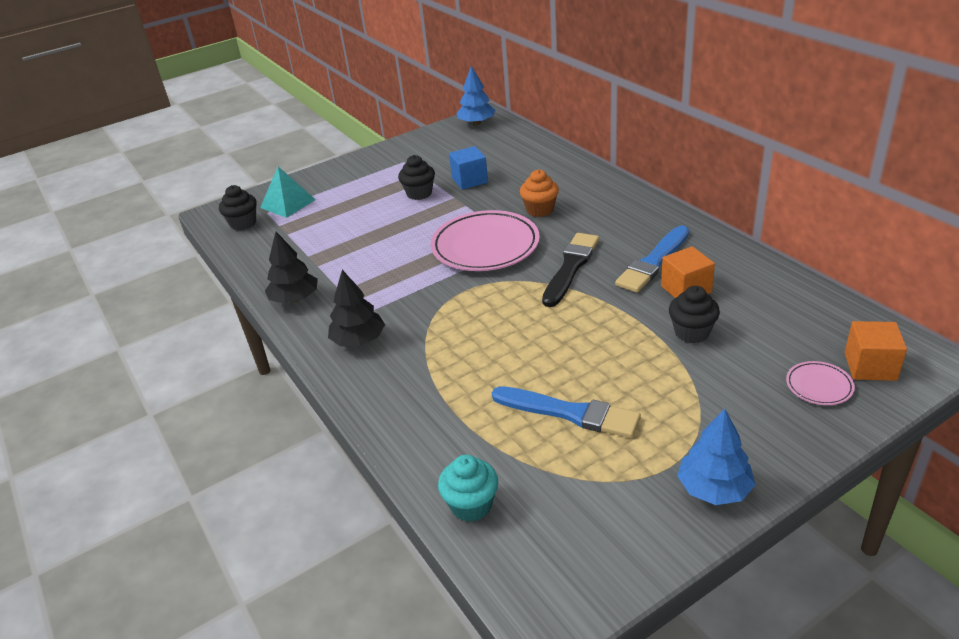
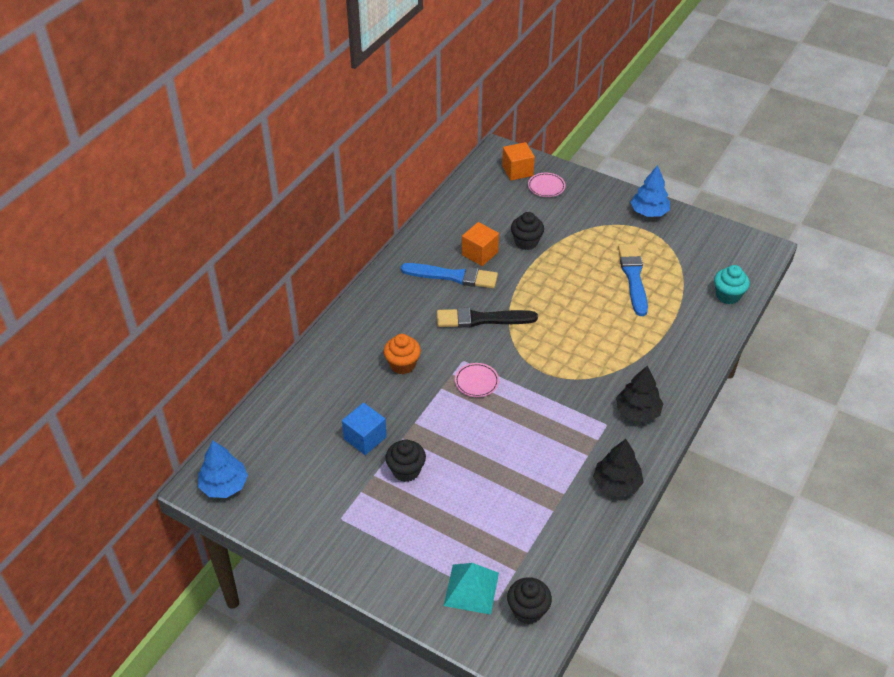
camera: 120 degrees left, 10 degrees up
(485, 246) = (476, 382): pink plate -> pink plate, size x0.45

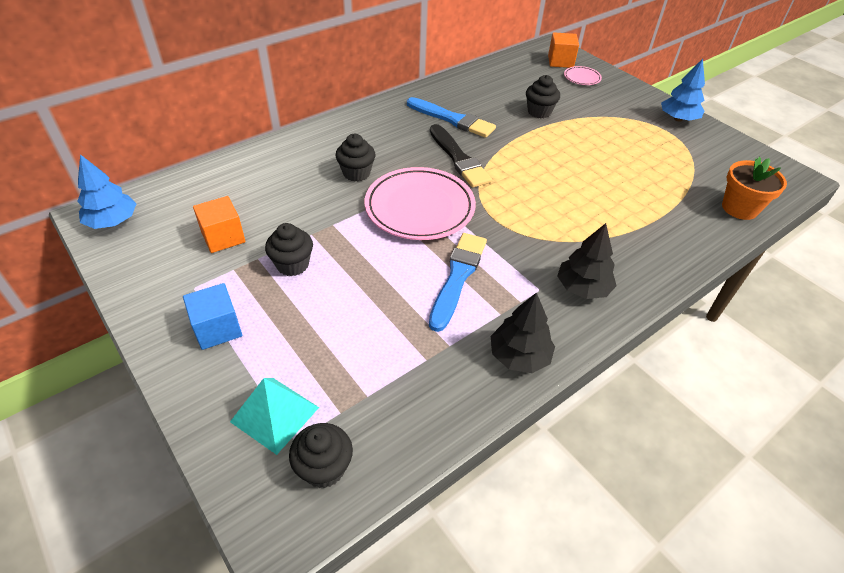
camera: 20 degrees right, 0 degrees up
(365, 438) = (274, 223): blue cube -> blue cube (217, 329)
(402, 364) = (356, 173): orange cupcake -> black cupcake
(476, 382) = (419, 208): pink plate -> pink plate, size x2.24
(479, 253) = (488, 109): orange cube -> orange cube (223, 237)
(482, 319) = (458, 158): black brush -> black brush turned 135 degrees counterclockwise
(633, 277) = (636, 165): blue brush -> blue brush (457, 277)
(728, 295) = (739, 208): turquoise cupcake -> orange flower pot

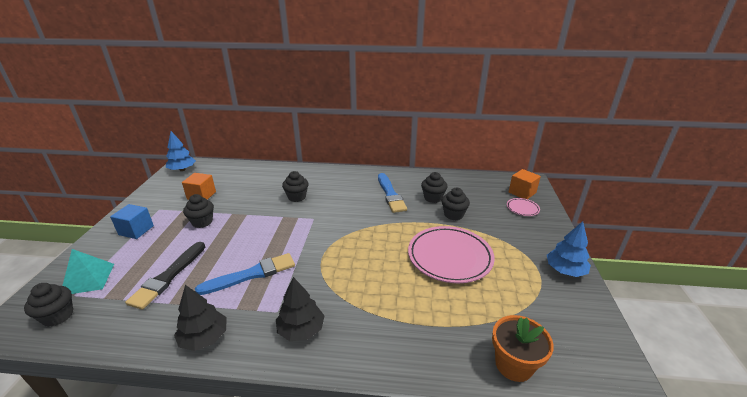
camera: 45 degrees right, 15 degrees down
(419, 208) = (295, 229): pink plate -> pink plate (449, 257)
(458, 158) = (358, 216): black brush -> black brush (168, 276)
(497, 103) = (433, 198): none -> black cupcake

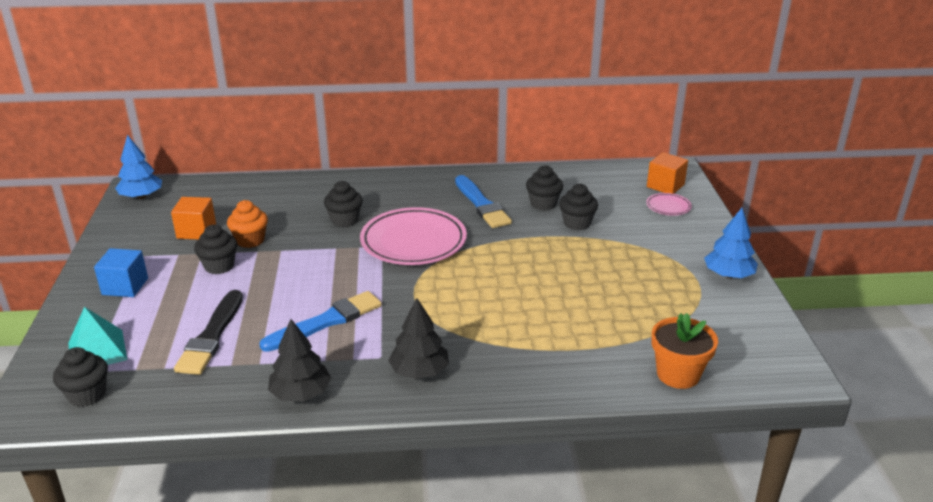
camera: 10 degrees left, 0 degrees up
(231, 205) = (250, 240): none -> orange cupcake
(449, 257) = (583, 275): pink plate -> pink plate (413, 242)

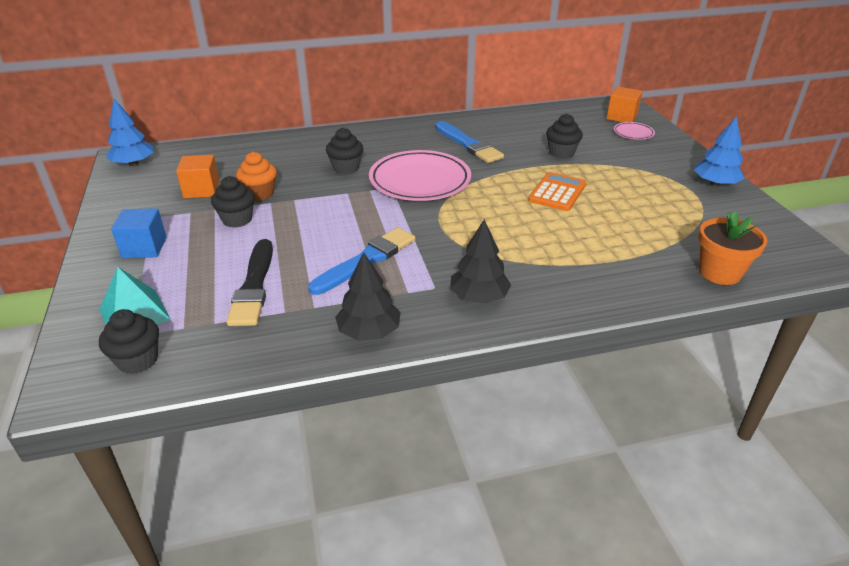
camera: 10 degrees left, 5 degrees up
(543, 204) = (523, 139): black cupcake -> none
(550, 268) = (557, 192): none -> orange calculator

